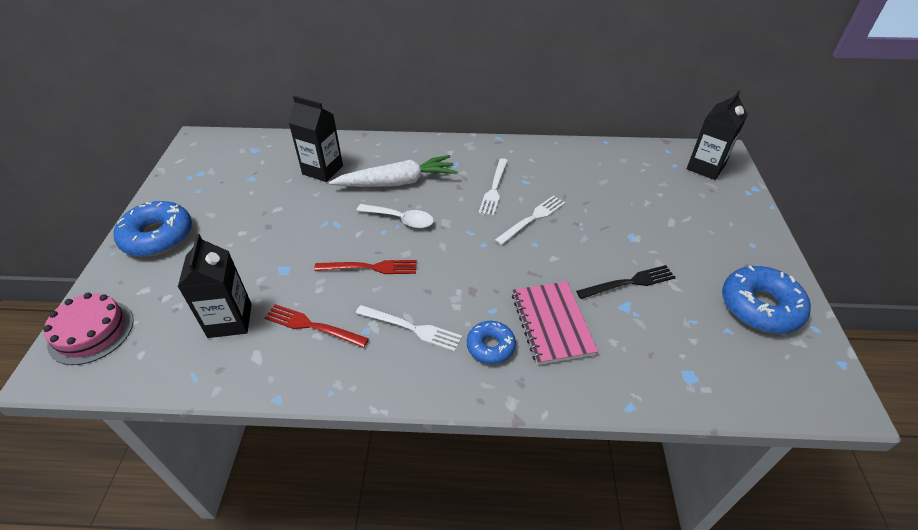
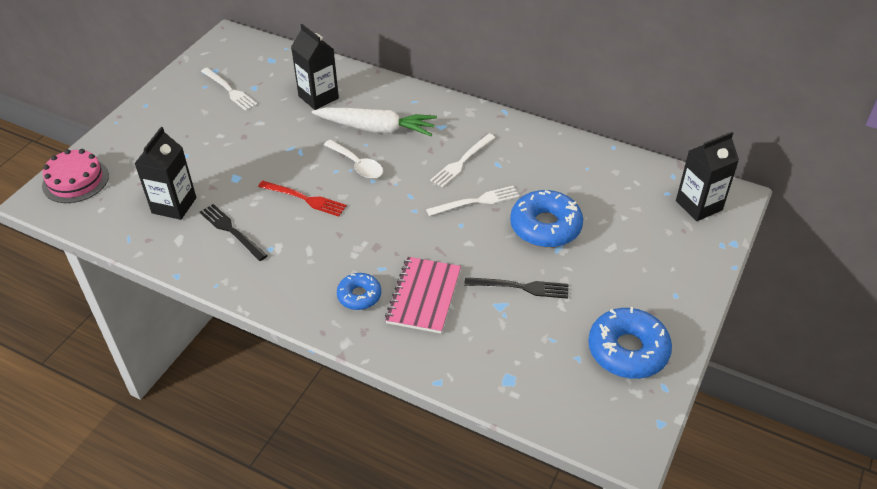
camera: 25 degrees right, 0 degrees up
(158, 236) = (155, 118): blue donut -> blue donut (545, 226)
(312, 326) = (231, 231): red fork -> black fork
(412, 328) = (306, 259): white fork -> white fork (229, 90)

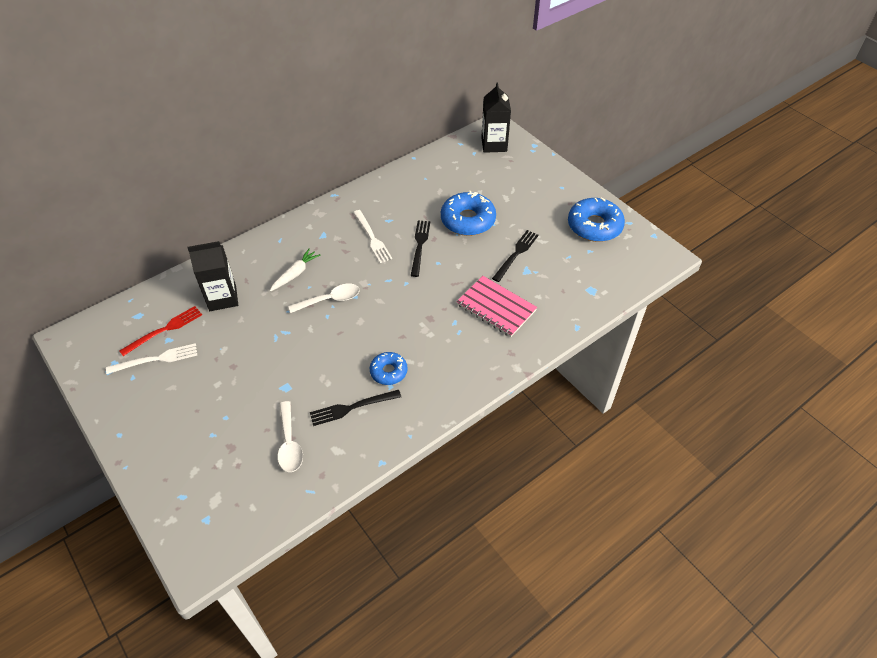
camera: 65 degrees left, 5 degrees up
(75, 180) = (192, 522): pink cake -> none
(174, 205) = (289, 443): black carton -> white spoon
(305, 199) = (347, 346): red fork -> red fork (164, 330)
(359, 296) = (475, 344): blue donut -> blue donut (388, 372)
(376, 129) = (295, 274): white carrot -> white carrot, size x0.57
(476, 201) = (420, 245): white fork -> black fork

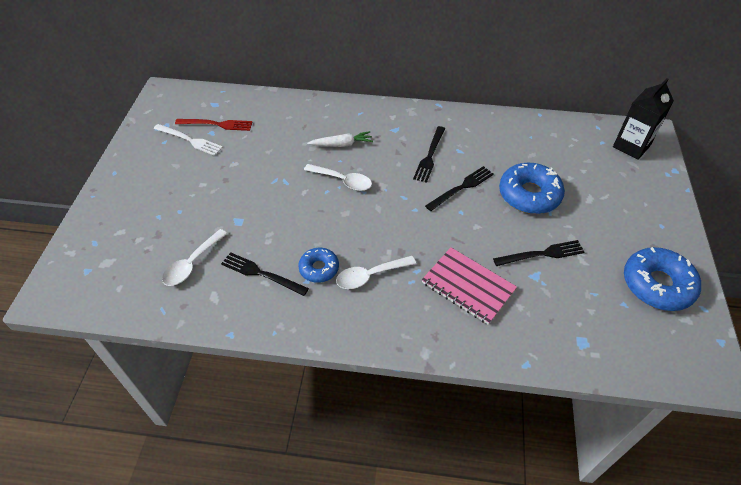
camera: 45 degrees right, 0 degrees up
(222, 298) = (275, 128): black carton -> none
(372, 238) = (429, 156): white fork -> black fork
(428, 349) = (370, 276): none -> white spoon
(496, 307) = (468, 286): pink notebook -> pink notebook turned 45 degrees counterclockwise

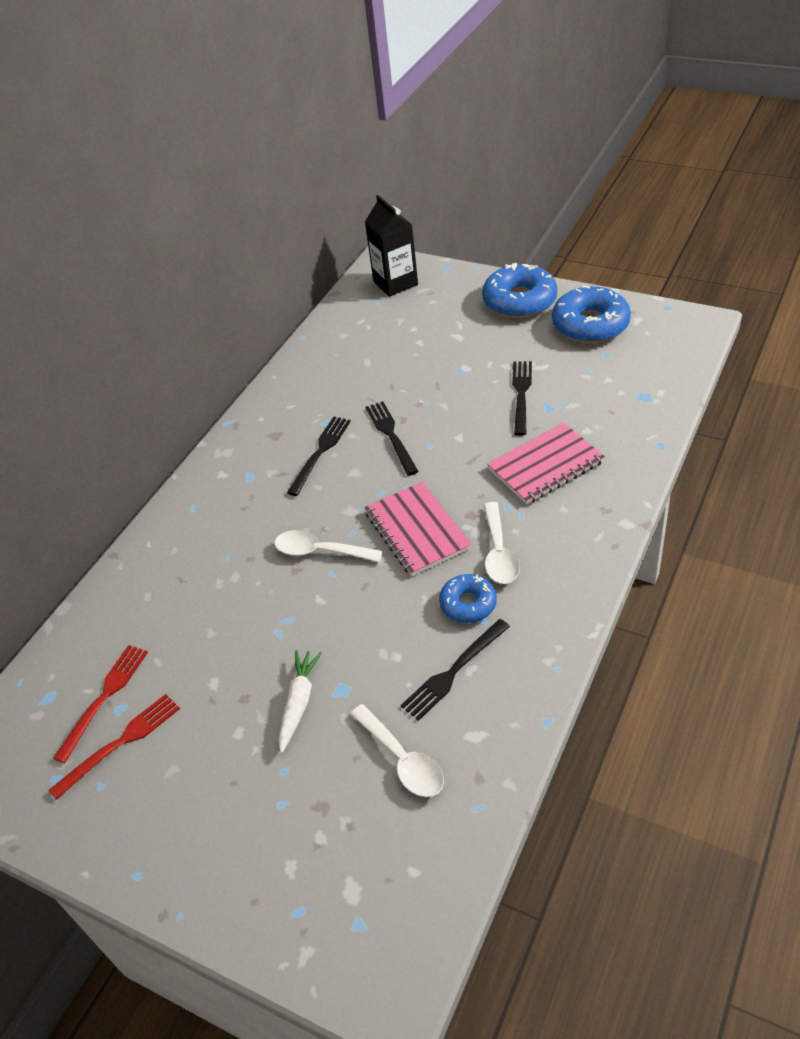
camera: 65 degrees left, 5 degrees down
(190, 140) = (120, 743): white fork -> red fork
(341, 144) = (246, 540): white carrot -> white carrot (299, 702)
(343, 181) = (320, 551): white spoon -> white spoon turned 120 degrees counterclockwise
(376, 225) = (417, 530): none -> pink notebook
(429, 156) = (320, 452): black fork -> black fork turned 105 degrees counterclockwise
(529, 195) = (430, 381): blue donut -> blue donut (519, 301)

